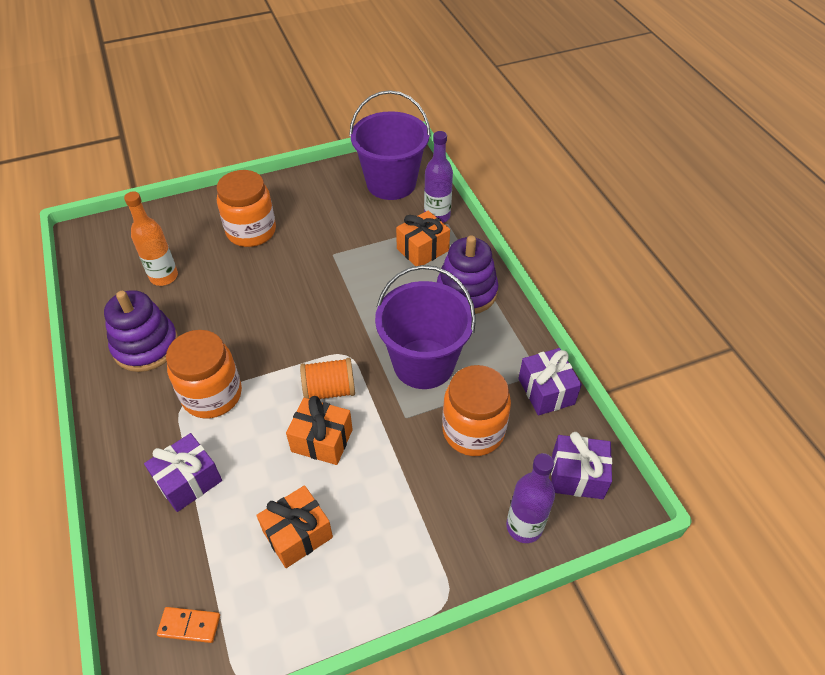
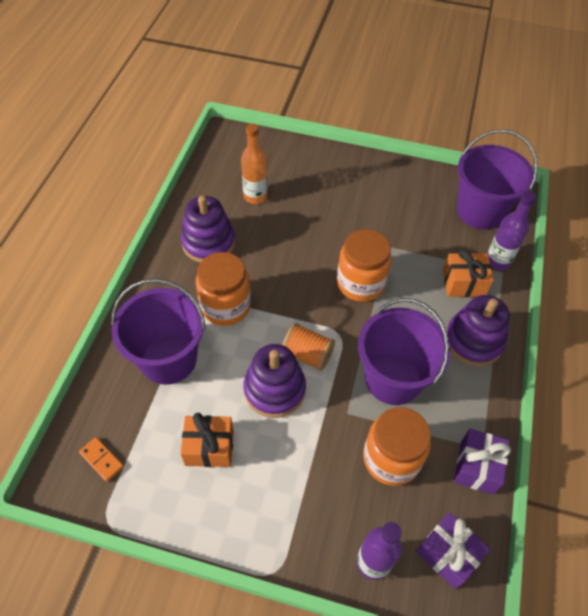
camera: 35 degrees right, 5 degrees up
(188, 481) = (168, 359): purple gift -> purple bucket
(251, 231) = (340, 194): orange jar -> orange jar (360, 283)
(322, 440) = (274, 389): orange gift -> purple stacking toy

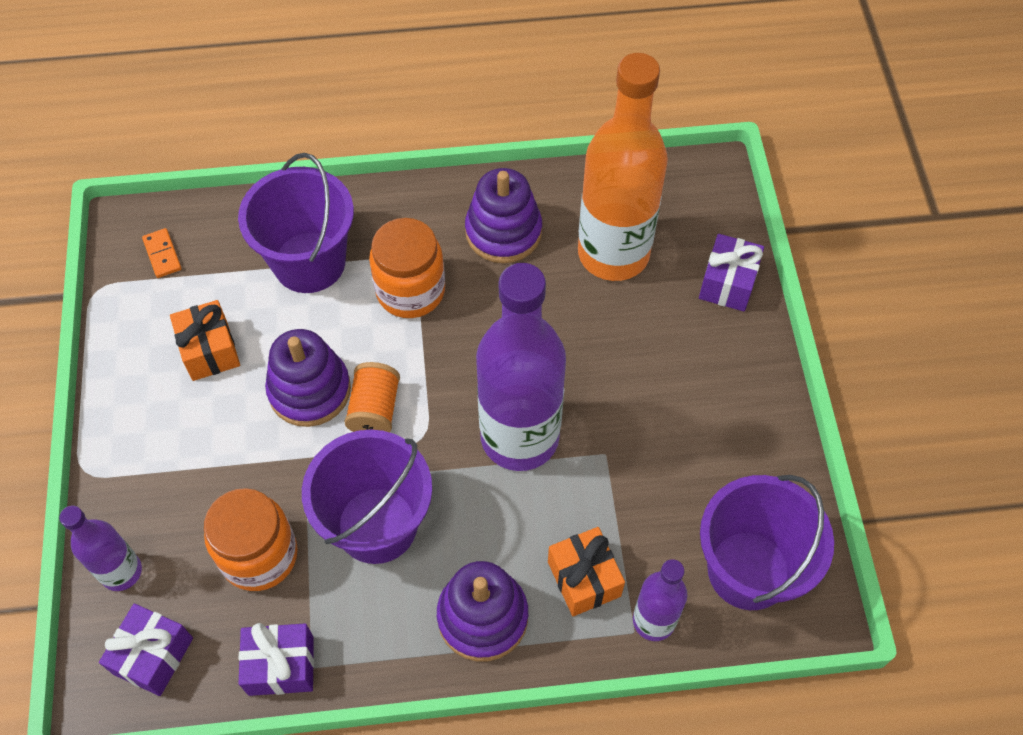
camera: 70 degrees right, 5 degrees up
(102, 460) = (162, 254): orange domino -> orange domino turned 45 degrees counterclockwise
(255, 196) = (613, 253): orange bottle -> orange bottle, size x1.98
(302, 156) = (728, 283): none -> purple gift
(360, 283) = (519, 437): orange jar -> purple bottle

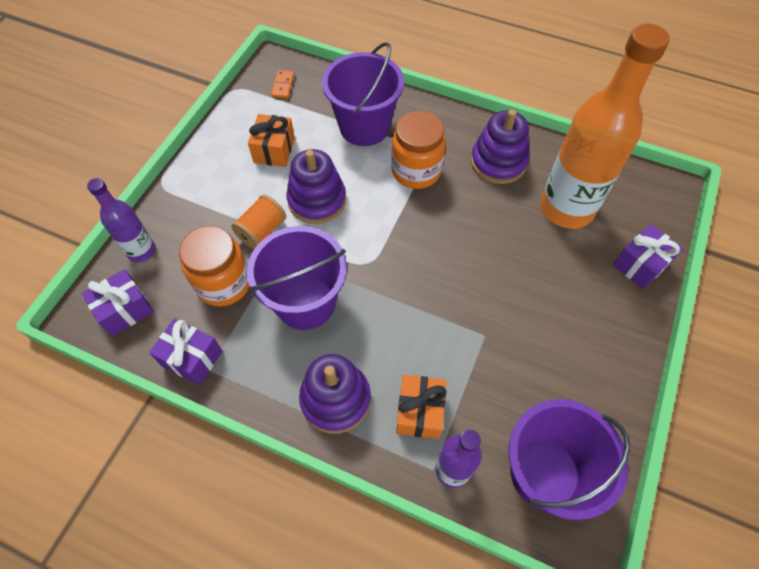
camera: 30 degrees right, 0 degrees up
(375, 409) = (349, 231): orange spool -> orange spool (262, 231)
(519, 437) = (432, 294): purple bottle -> none

